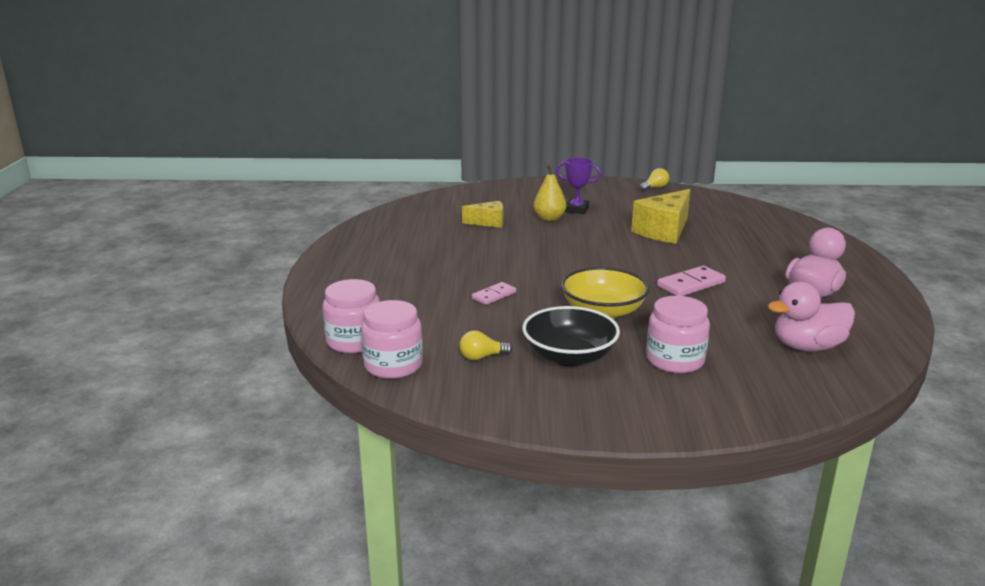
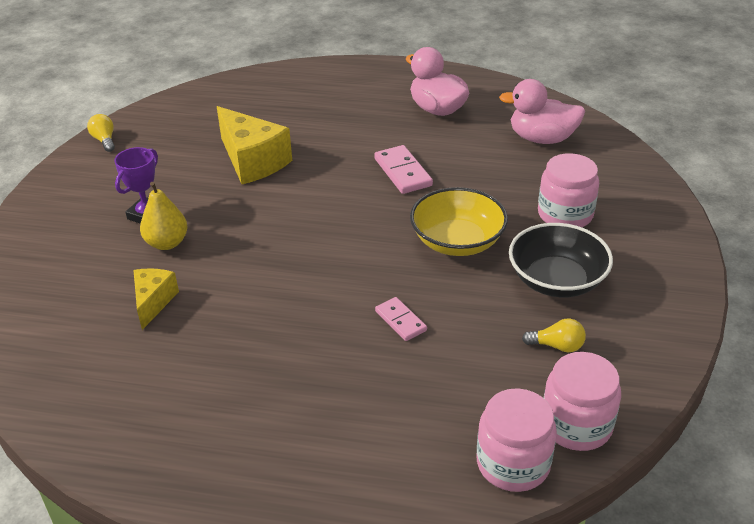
camera: 80 degrees left, 15 degrees up
(482, 357) = (557, 346): yellow light bulb -> yellow light bulb turned 75 degrees counterclockwise
(807, 347) = (542, 139): pink duck -> pink duck turned 105 degrees clockwise

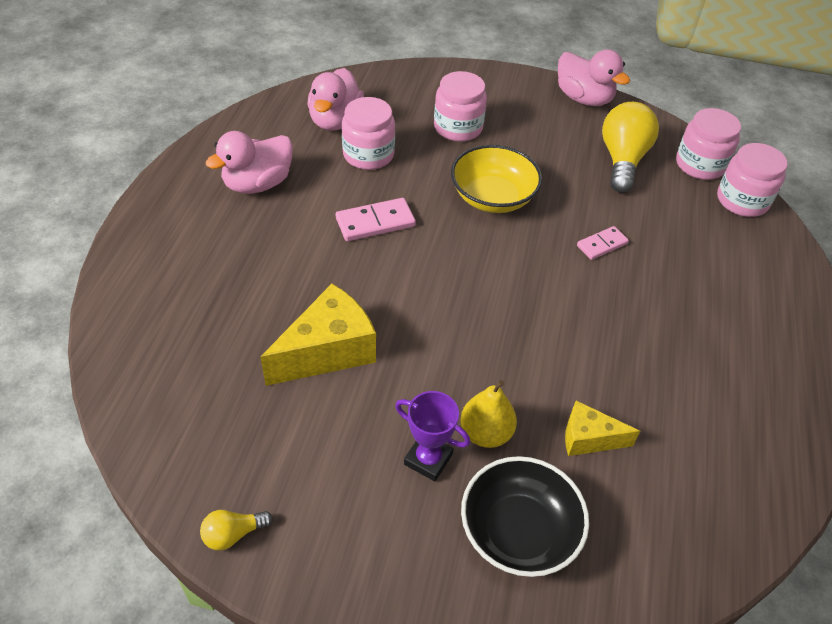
camera: 90 degrees left, 10 degrees up
(497, 161) = (368, 154): none -> pink jar
(556, 280) = (546, 147): black bowl -> black bowl (519, 531)
(557, 346) = (622, 160): yellow light bulb -> yellow light bulb, size x2.08
(673, 315) = (584, 98): none -> pink duck

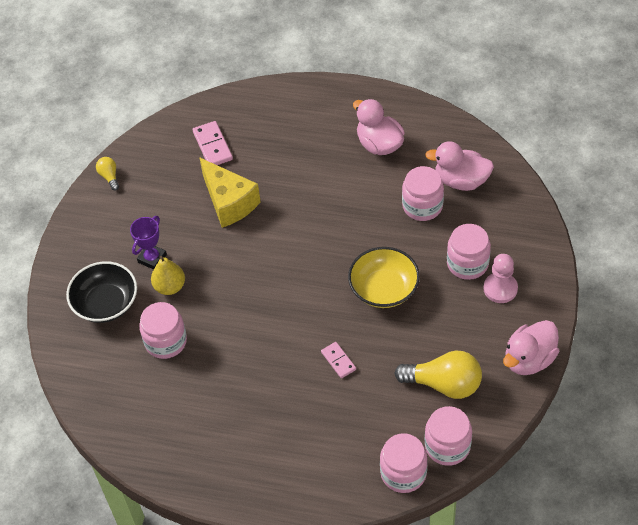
camera: 95 degrees right, 5 degrees up
(375, 222) = (347, 216): pink domino -> pink domino (213, 146)
(493, 108) = (500, 288): none -> pink pawn
(588, 438) = (166, 341): yellow cheese -> pink jar

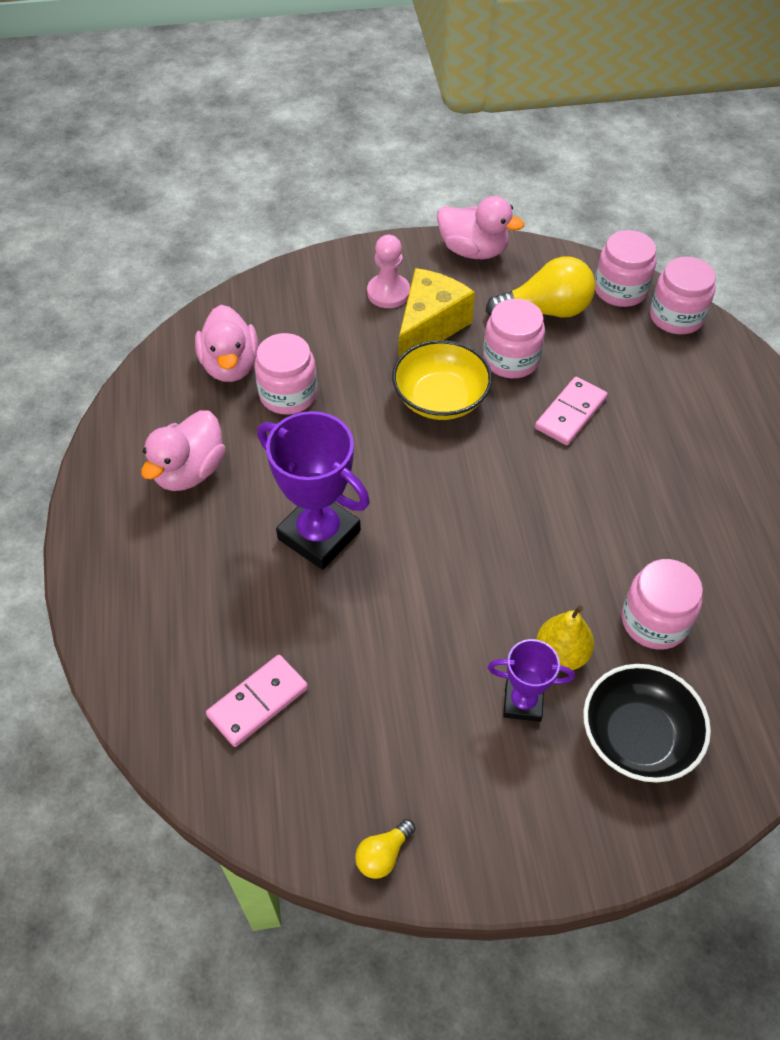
camera: 115 degrees left, 0 degrees up
(229, 202) = (369, 631): yellow cheese -> yellow cheese (429, 327)
(303, 195) = (319, 535): none -> purple trophy
(338, 361) = (570, 413): pink domino -> pink domino, size x1.54
(444, 384) = (545, 310): yellow light bulb -> yellow light bulb turned 90 degrees clockwise
(467, 263) = (364, 329): pink jar -> pink jar (511, 359)

